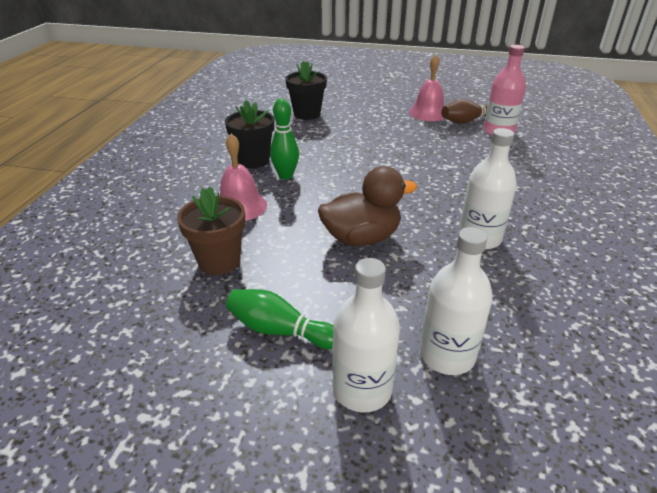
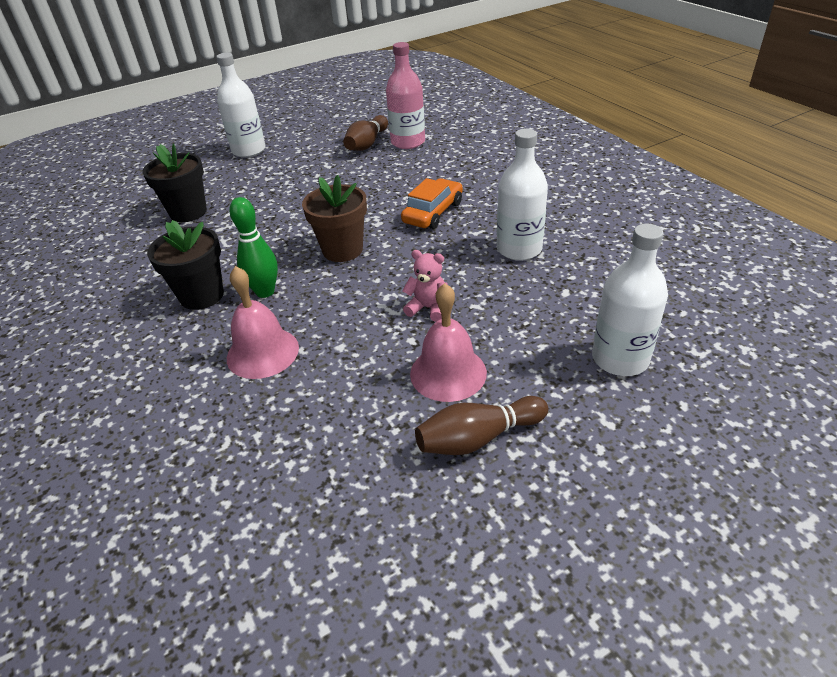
camera: 40 degrees left, 5 degrees up
(219, 261) = (327, 421): brown flower pot -> brown flower pot (342, 250)
(279, 330) = (478, 438): green bowling pin -> brown bowling pin
(361, 238) = (428, 308): brown duck -> pink teddy bear
(362, 389) = (603, 431): white bottle -> white bottle (249, 150)
(428, 113) = (320, 152): pink bell -> pink bell (448, 373)
(450, 183) = (433, 212): none -> orange car

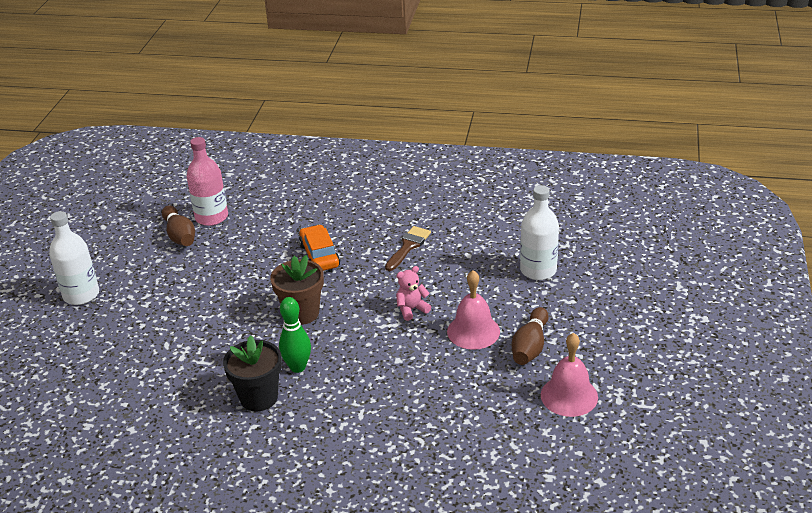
camera: 50 degrees left, 5 degrees down
(188, 212) = (130, 364): black flower pot -> none
(262, 352) = (360, 393): pink bell -> pink bell (569, 396)
(519, 249) = (408, 246): white bottle -> brown brush

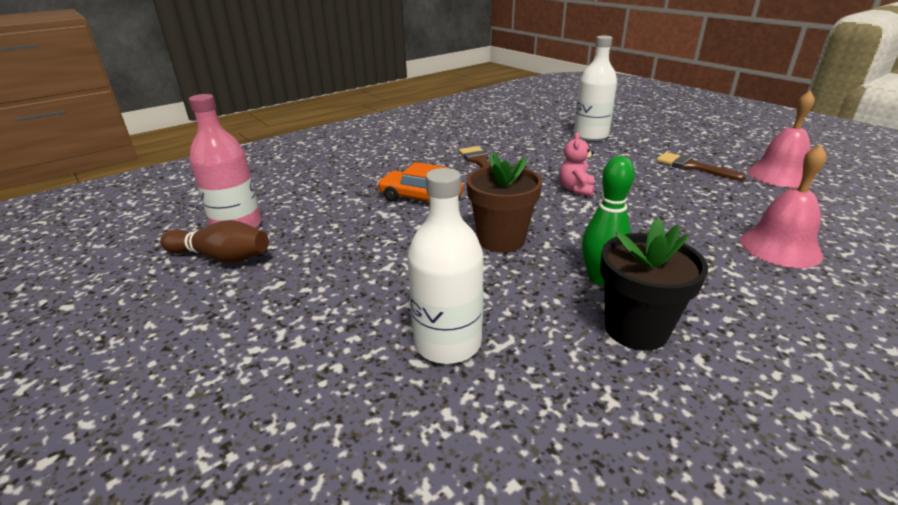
camera: 50 degrees left, 5 degrees down
(81, 295) = (155, 400): white bottle -> white bottle (447, 343)
(473, 331) = (644, 178): pink bell -> pink bell (780, 247)
(530, 346) = (692, 167): brown bowling pin -> brown brush

